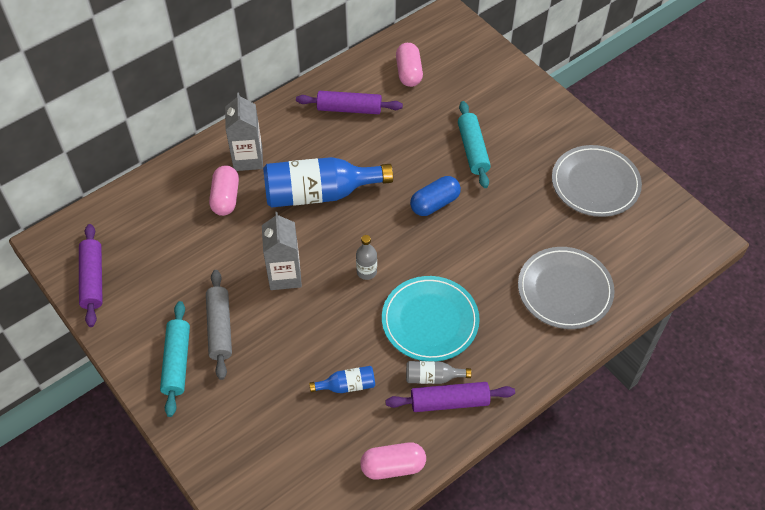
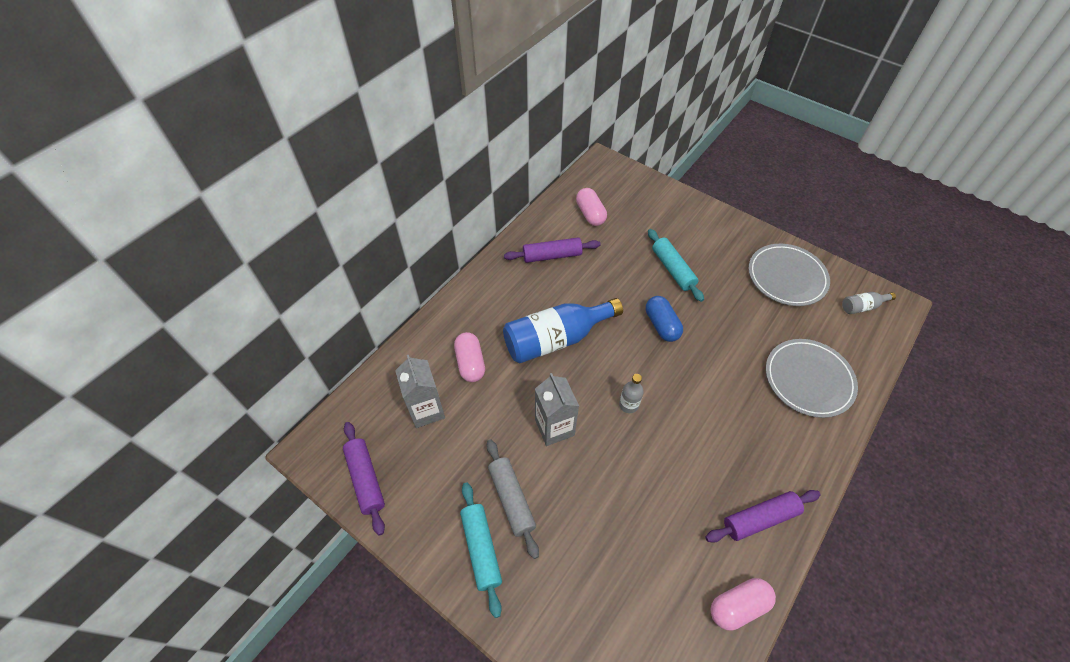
camera: 15 degrees left, 0 degrees up
(248, 159) = (478, 320): grey carton -> grey carton (426, 410)
(347, 385) = (658, 528): blue bottle -> none
(430, 321) = (706, 439): turquoise plate -> none
(433, 377) = (733, 497): grey bottle -> grey bottle (862, 306)
(434, 203) = (661, 325): blue capsule -> blue capsule turned 60 degrees counterclockwise

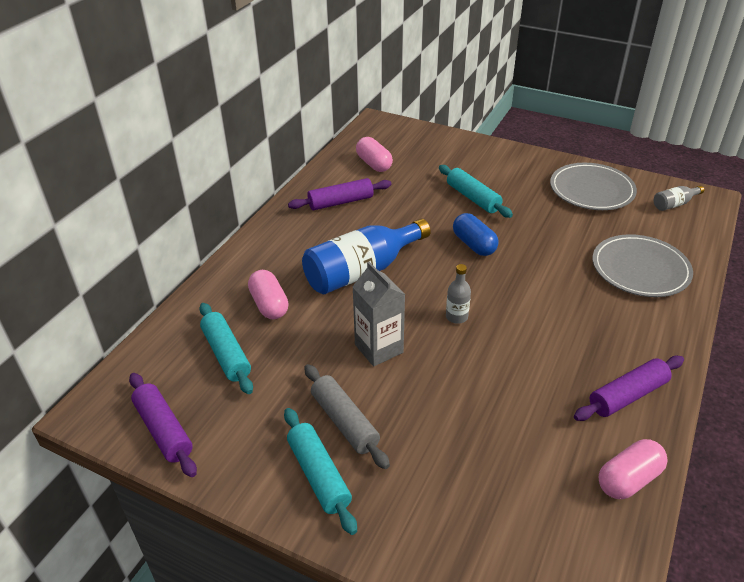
camera: 10 degrees left, 15 degrees down
(426, 410) = (226, 354): grey carton -> turquoise rolling pin

